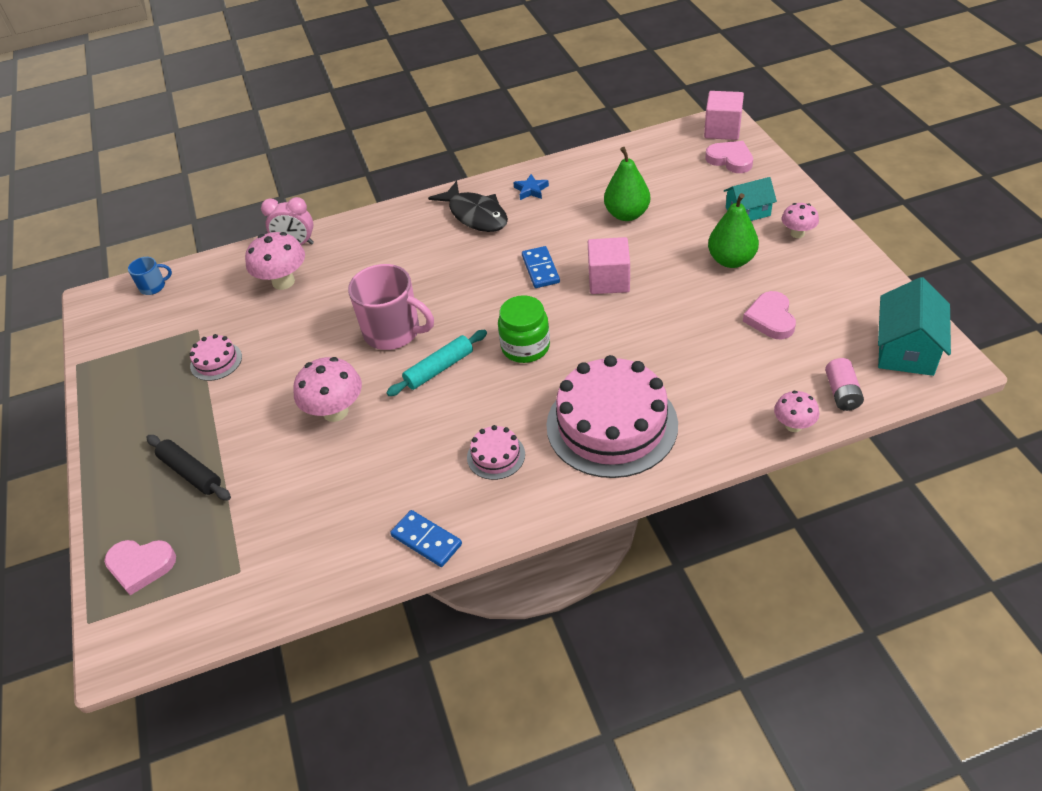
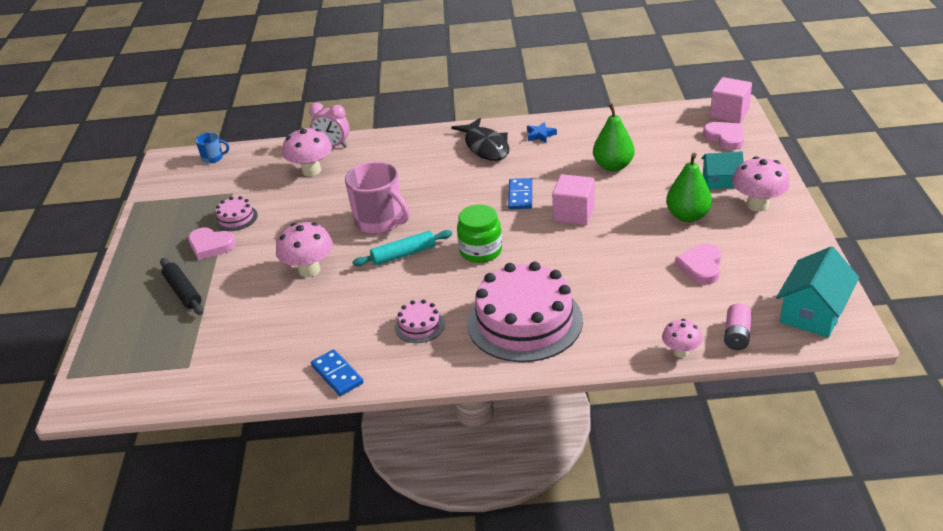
camera: 15 degrees right, 10 degrees down
(141, 566) = (120, 348): pink heart -> pink heart (211, 246)
(797, 233) = (757, 205): pink mushroom -> pink mushroom, size x1.66

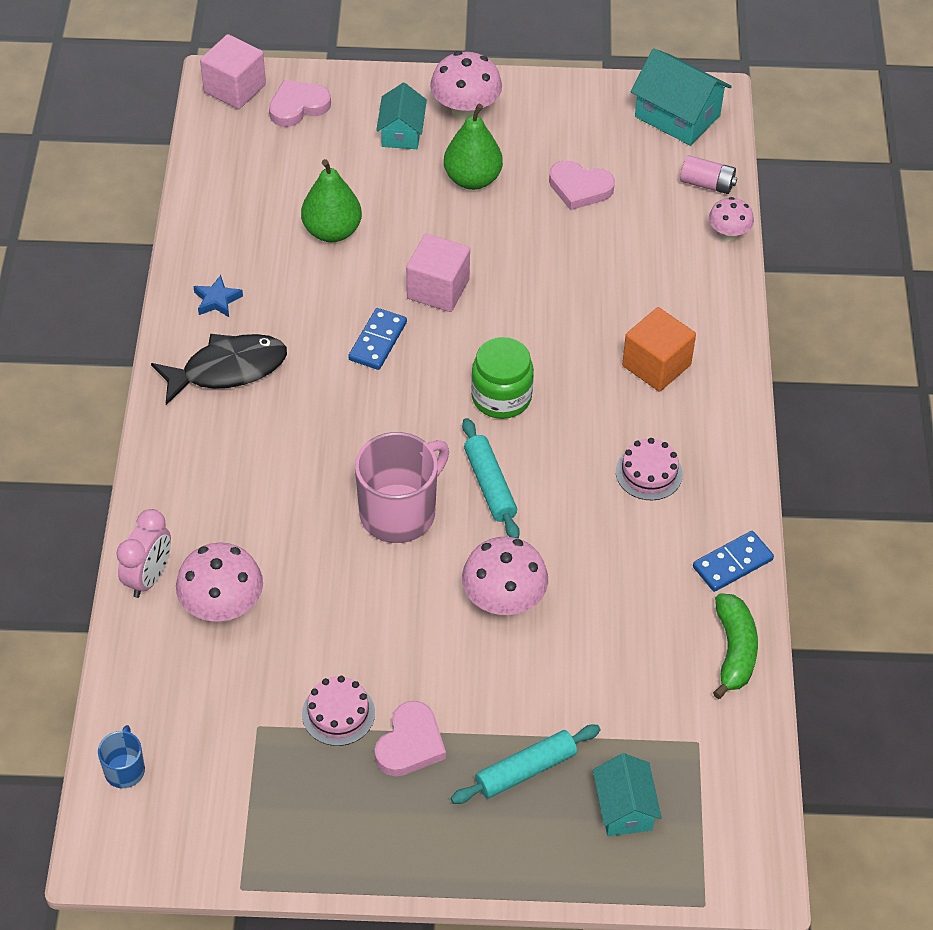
camera: 90 degrees left, 15 degrees up
(146, 336) = (624, 808): none -> turquoise house
(183, 292) = (526, 770): black rolling pin -> turquoise rolling pin
(260, 380) = (734, 651): none -> green banana
(520, 196) = (377, 341): blue domino -> blue domino turned 75 degrees counterclockwise
(524, 321) = (656, 365): pink cake -> orange cube

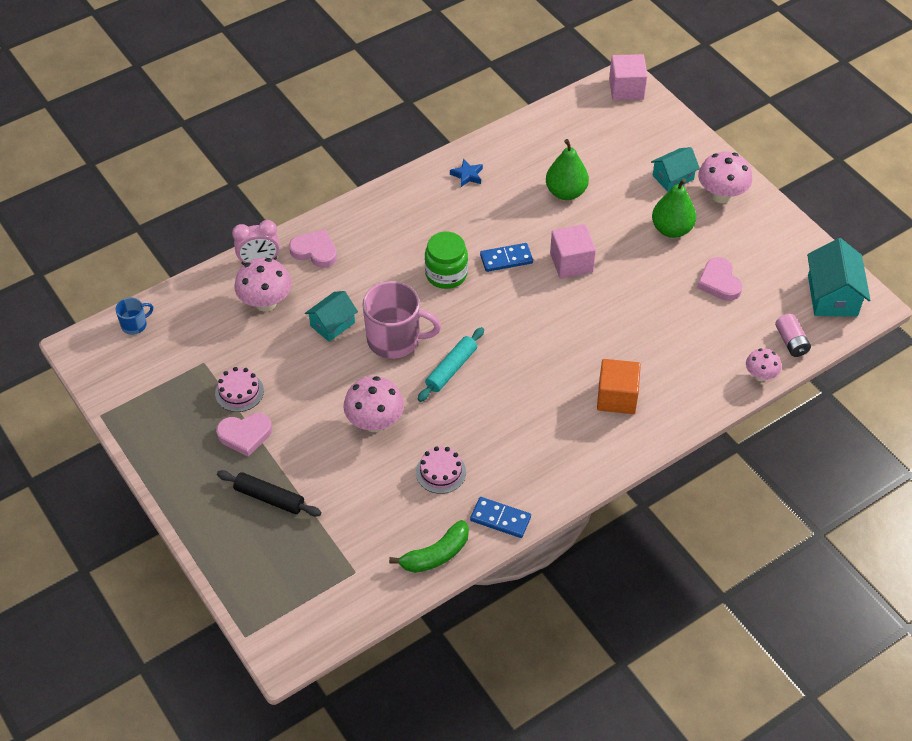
camera: 55 degrees right, 0 degrees up
(227, 369) = (424, 209): black fish -> none
(298, 106) = (642, 122): pink heart -> pink heart (315, 251)
(501, 397) = (520, 337): green jar -> green jar (446, 274)
(526, 770) = (269, 498): turquoise rolling pin -> black rolling pin
(624, 808) = (280, 560): turquoise house -> turquoise house (332, 324)
(649, 473) = (530, 439): pink cake -> pink cake (441, 472)

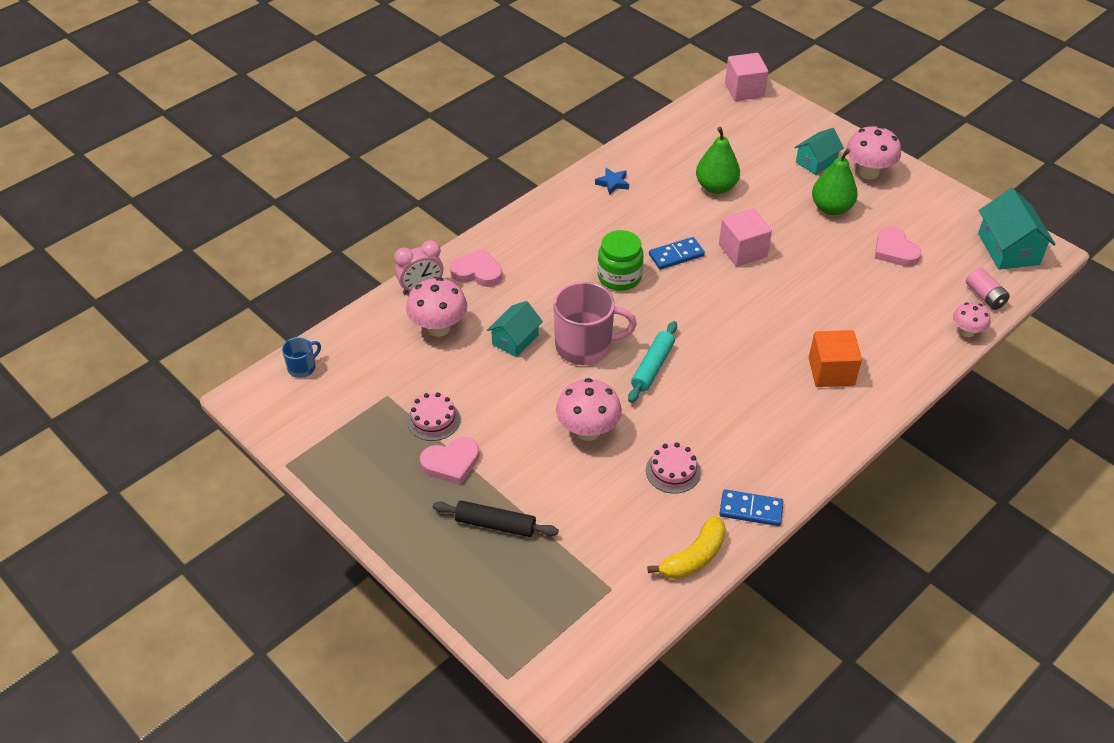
camera: 10 degrees left, 5 degrees down
(436, 555) = (693, 557): green banana -> yellow banana

